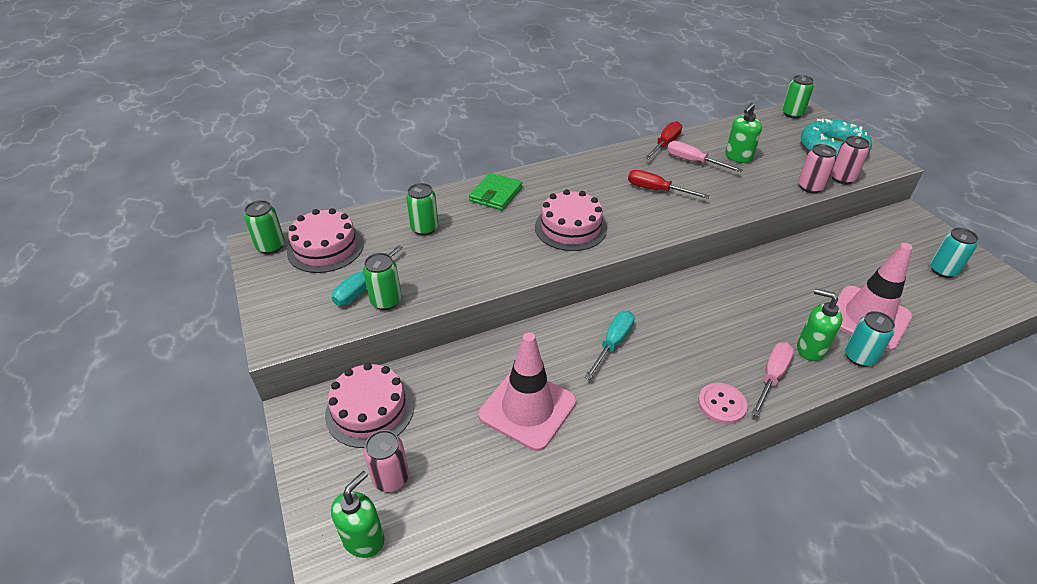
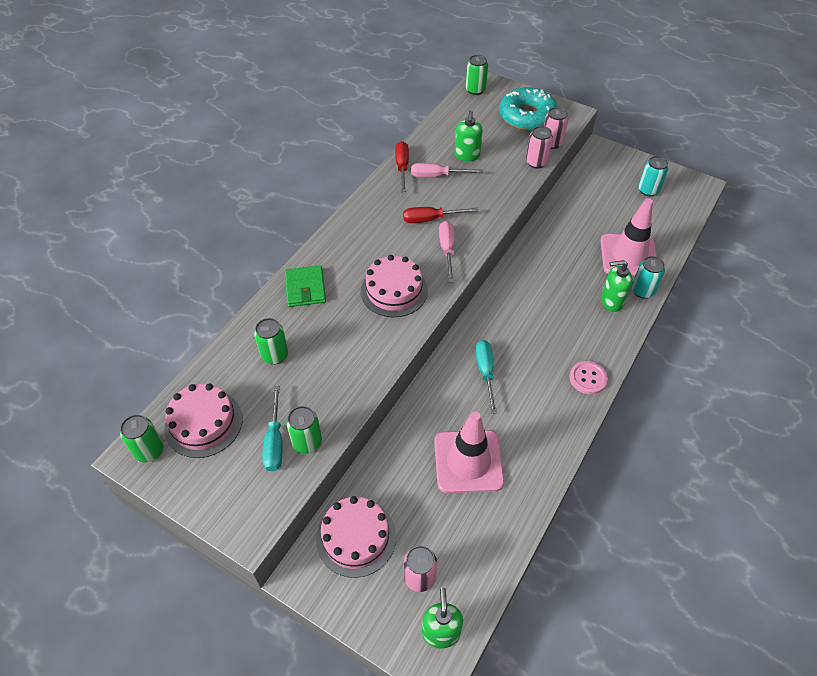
camera: 35 degrees left, 10 degrees up
(771, 377) = (603, 338): pink screwdriver -> pink screwdriver (447, 250)

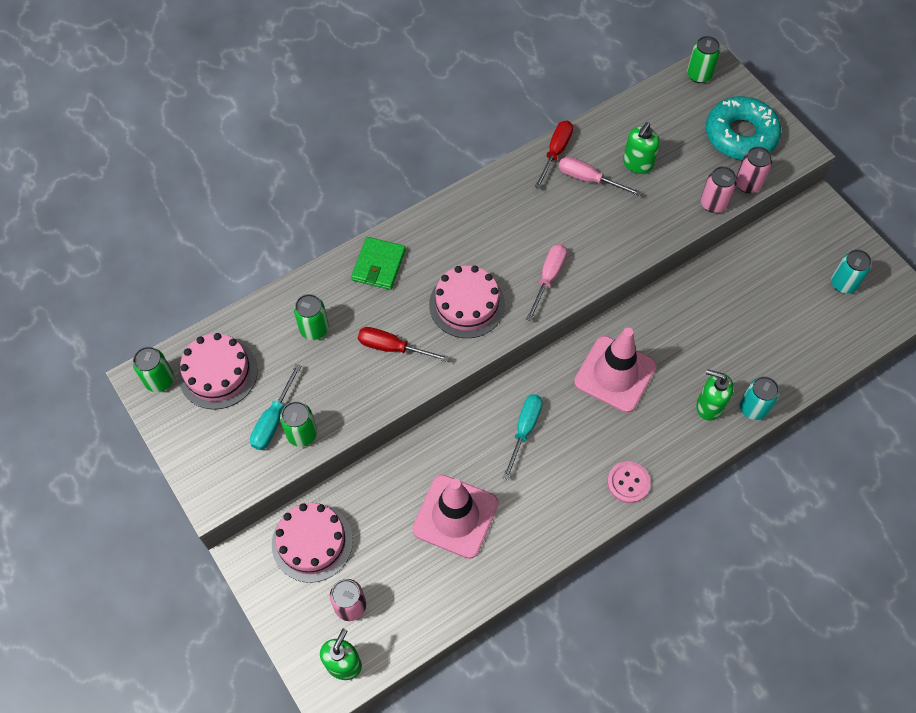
camera: 25 degrees right, 10 degrees up
(431, 219) = (551, 233): red screwdriver -> red screwdriver (392, 348)
(628, 256) = (764, 359): pink traffic cone -> pink traffic cone (615, 374)

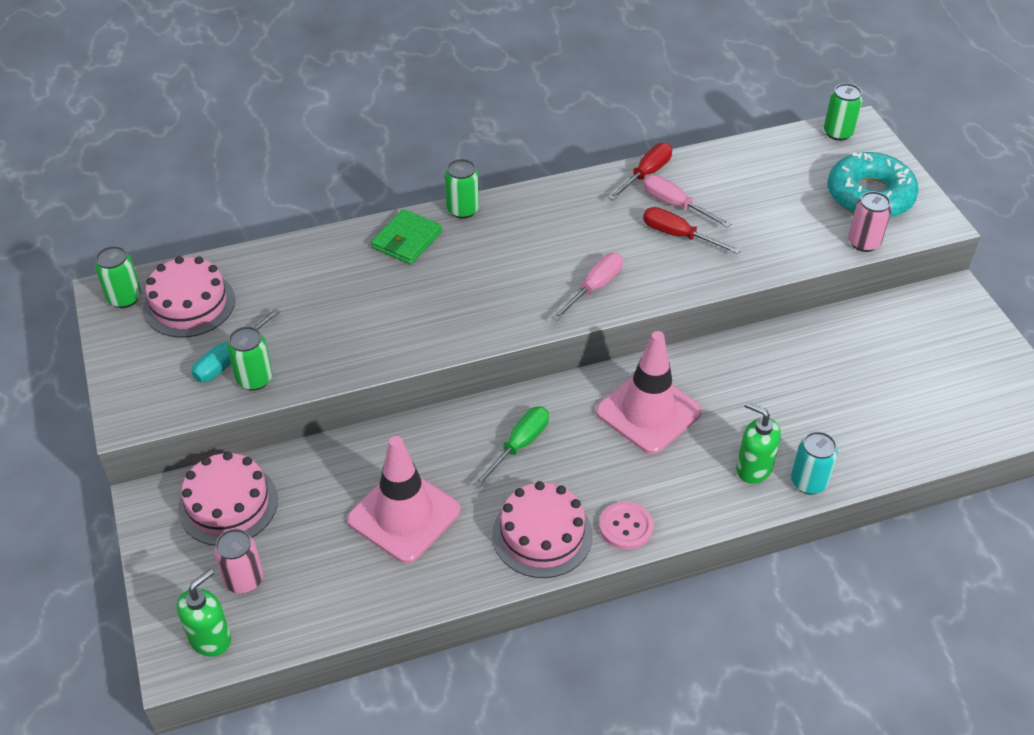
camera: 15 degrees right, 15 degrees down
(314, 329) = (311, 284): green can -> green can (463, 210)
(392, 348) = (390, 318): red screwdriver -> red screwdriver (678, 235)
(467, 304) = (491, 294): pink cake -> pink cake (542, 535)
(524, 430) = (519, 445): turquoise screwdriver -> green screwdriver
(637, 164) = (737, 201): green soap dispenser -> none
(713, 203) = (815, 253): pink can -> none
(843, 284) = (963, 377): turquoise can -> none

